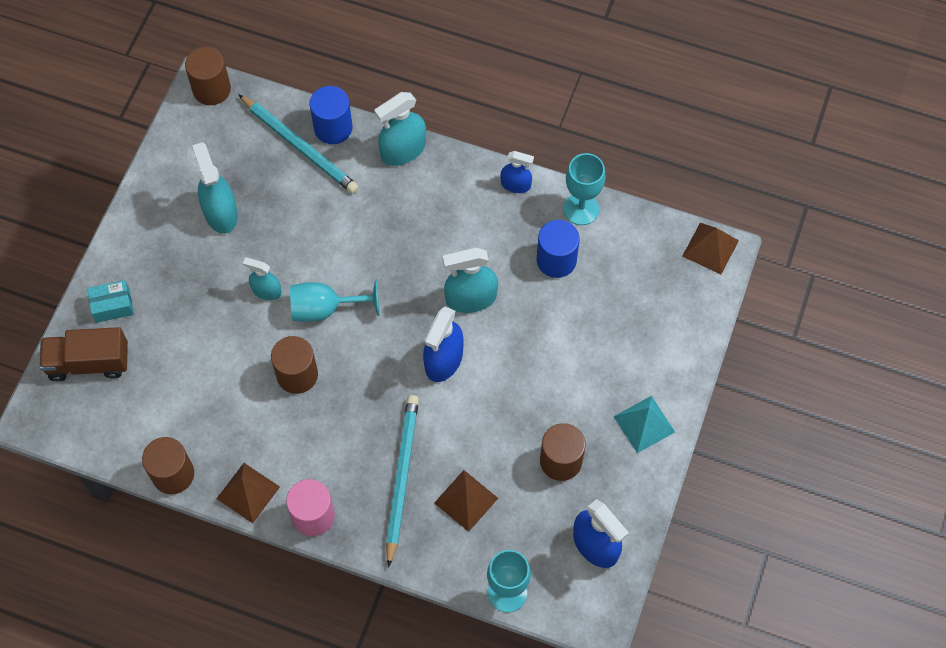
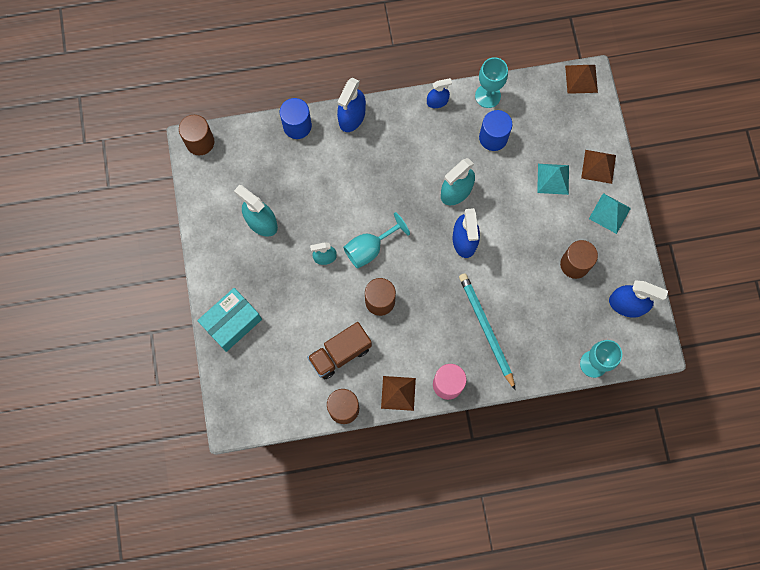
camera: 30 degrees left, 10 degrees up
(88, 362) = (241, 368): brown truck -> brown truck (340, 354)
(113, 306) = (232, 322): turquoise box -> turquoise box, size x1.70
(300, 146) = (283, 150): turquoise pencil -> none
(403, 150) = (352, 117): turquoise spray bottle -> blue spray bottle
(466, 500) = (533, 321): brown pyramid -> brown pyramid (598, 166)
(599, 346) = (553, 179): none -> turquoise pyramid

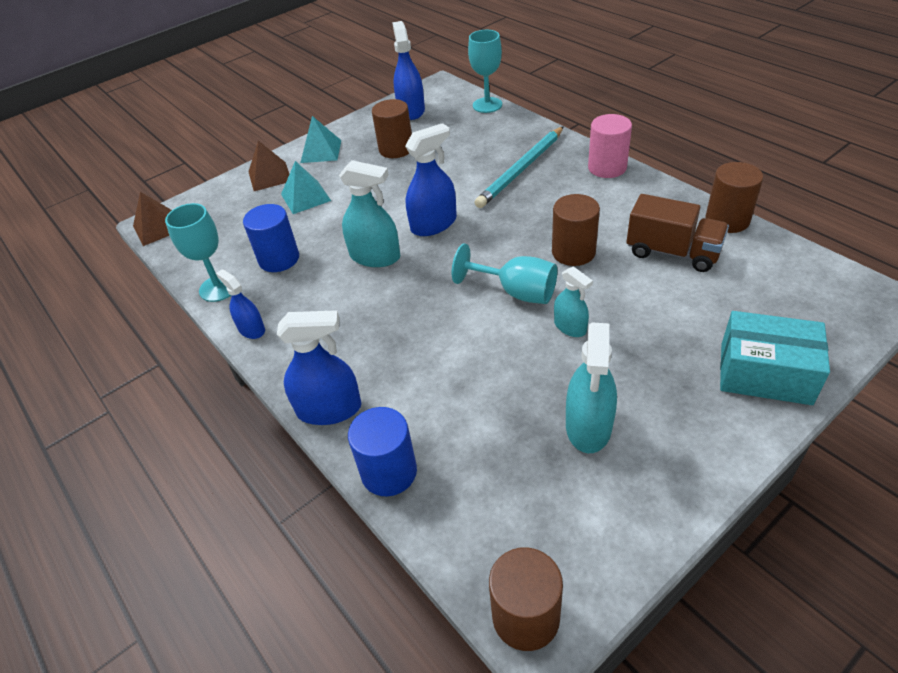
camera: 115 degrees left, 30 degrees down
(398, 393) = (658, 192): brown pyramid -> none

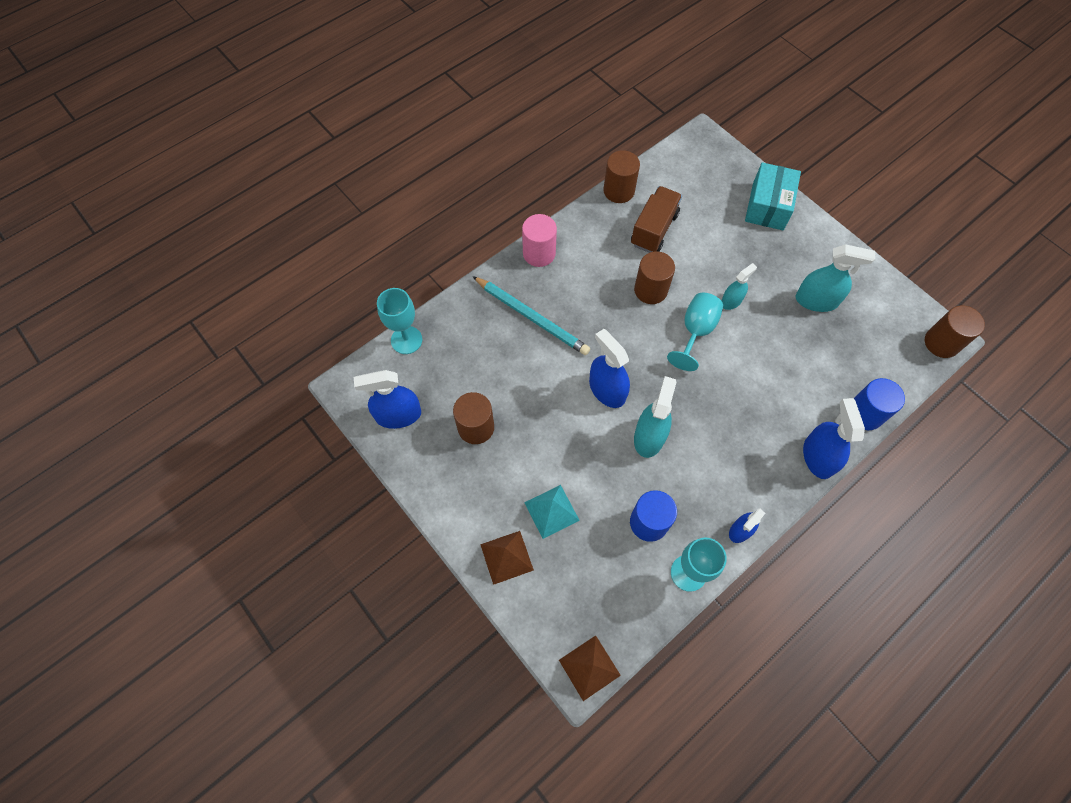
camera: 95 degrees left, 20 degrees up
(321, 151) = (465, 506): turquoise pyramid -> none

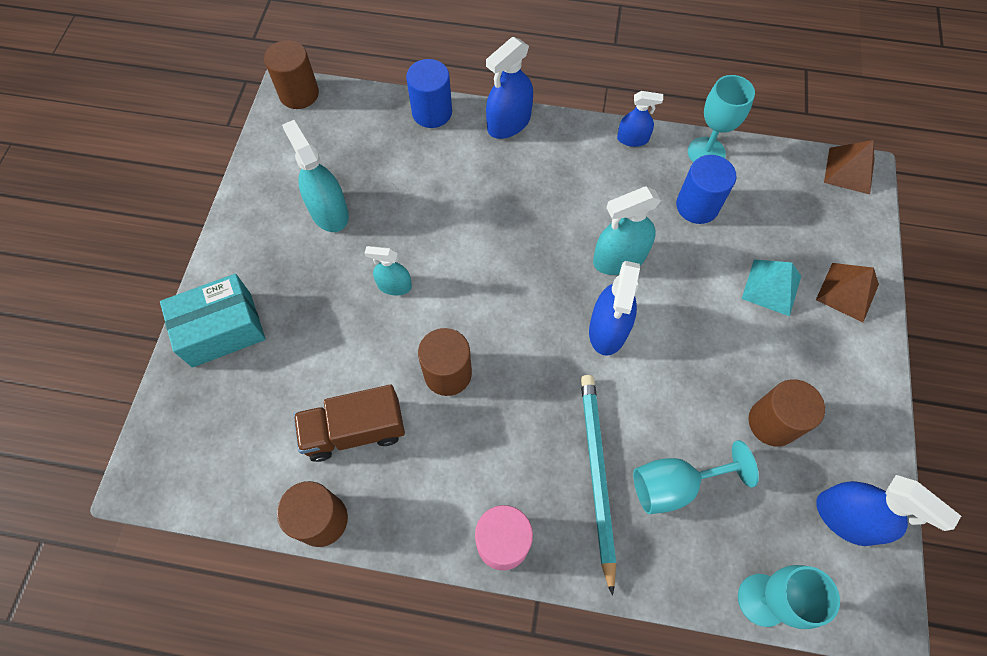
camera: 130 degrees left, 0 degrees up
(695, 331) = (463, 294): turquoise goblet -> turquoise goblet (675, 485)

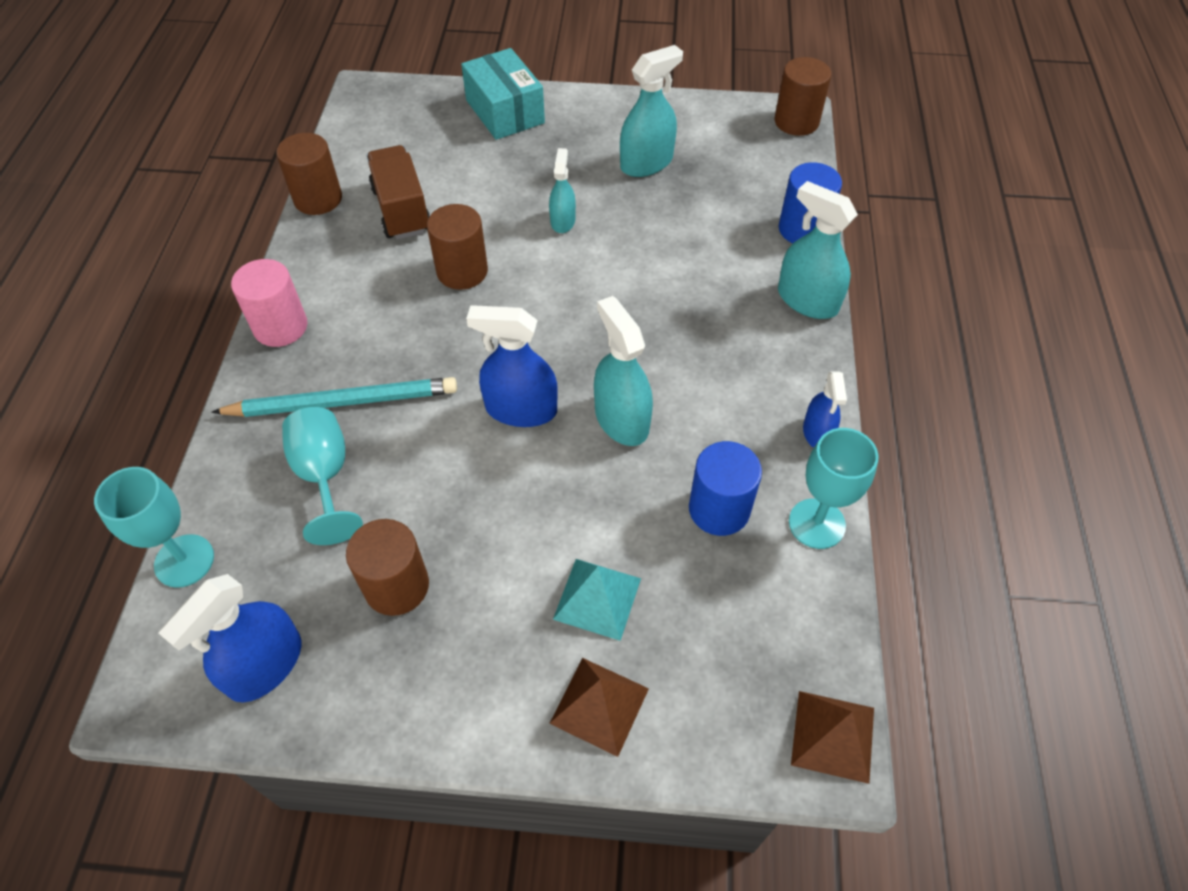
camera: 85 degrees right, 10 degrees down
(509, 123) = (807, 300): blue spray bottle -> turquoise spray bottle

